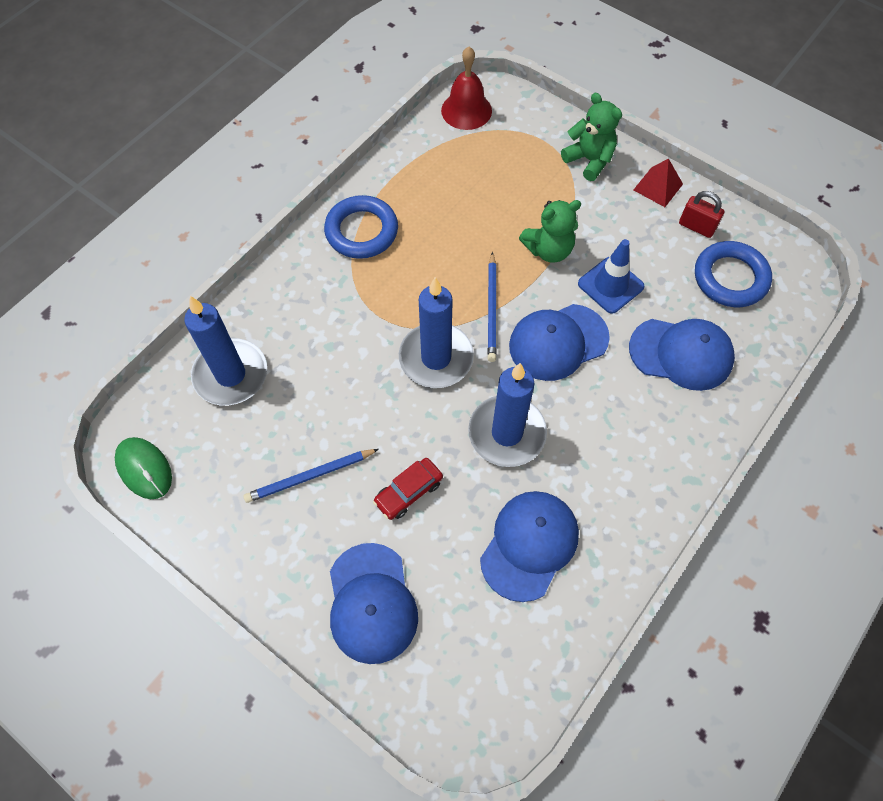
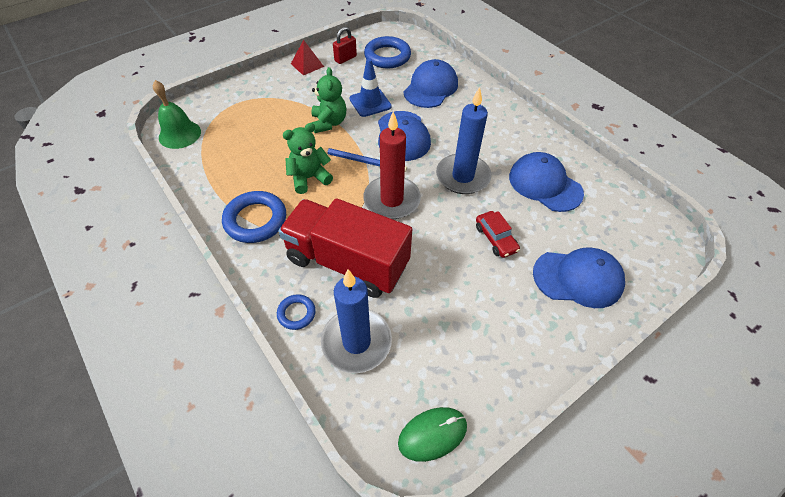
camera: 75 degrees left, 10 degrees down
(252, 310) = (296, 313): none -> blue ring
(310, 476) = (470, 298): blue pencil -> none
(328, 337) = (347, 262): none -> red truck
(436, 358) = (392, 200): blue candle -> red candle
(466, 110) = (180, 134): red bell -> green bell
(589, 160) = (267, 87): green teddy bear -> green teddy bear (309, 178)

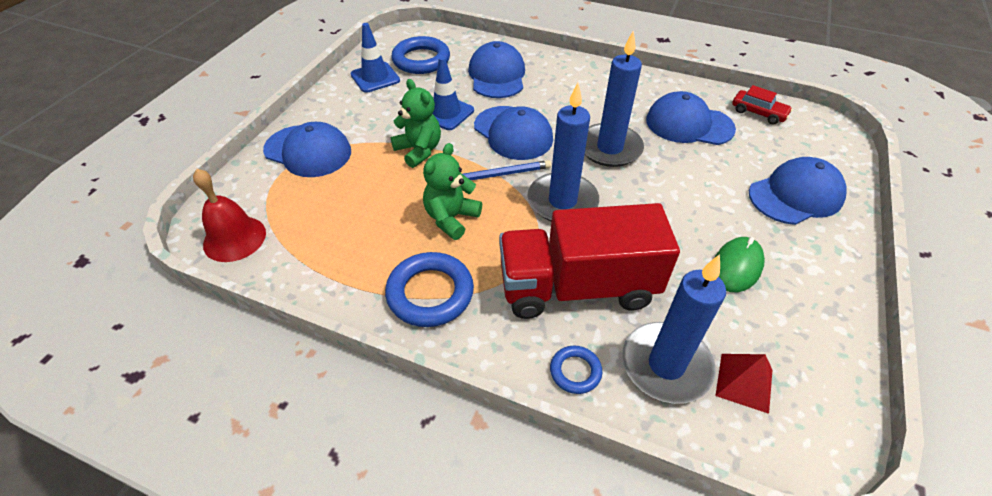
camera: 30 degrees left, 5 degrees down
(180, 134) = (234, 238): green bell -> red bell
(262, 95) = (308, 151): none -> blue cap
(307, 65) = (335, 99): red pyramid -> red pyramid (744, 382)
(345, 58) = (375, 77): red padlock -> blue traffic cone
(392, 200) = (562, 201): red candle -> blue candle
(432, 434) = (823, 413): green mouse -> green mouse (737, 266)
(495, 238) = (695, 193): red car -> red car (758, 113)

